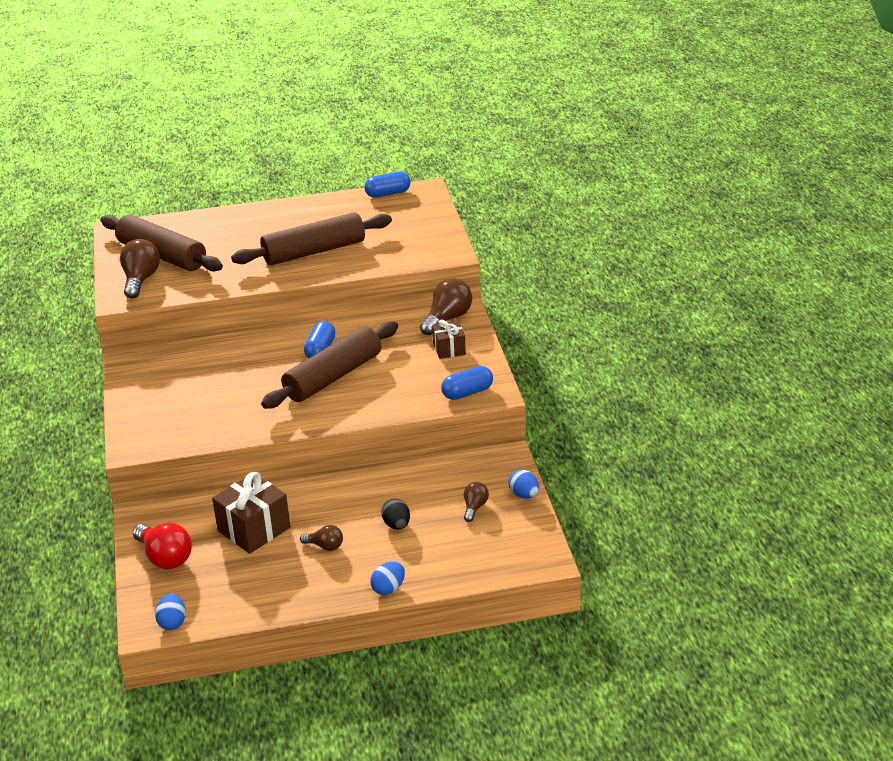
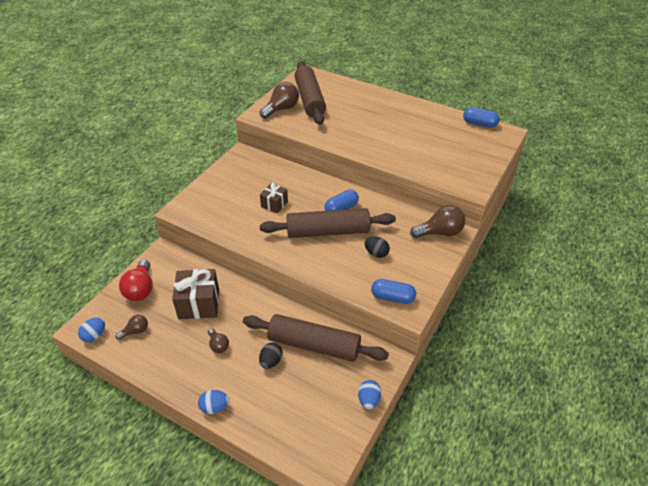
camera: 40 degrees right, 10 degrees up
(314, 251) = (391, 140): brown rolling pin -> brown rolling pin (314, 345)
(407, 368) = (376, 253): none -> black egg
(449, 349) = (416, 256): brown gift -> brown gift (274, 204)
(474, 507) = (328, 385): brown light bulb -> brown light bulb (135, 331)

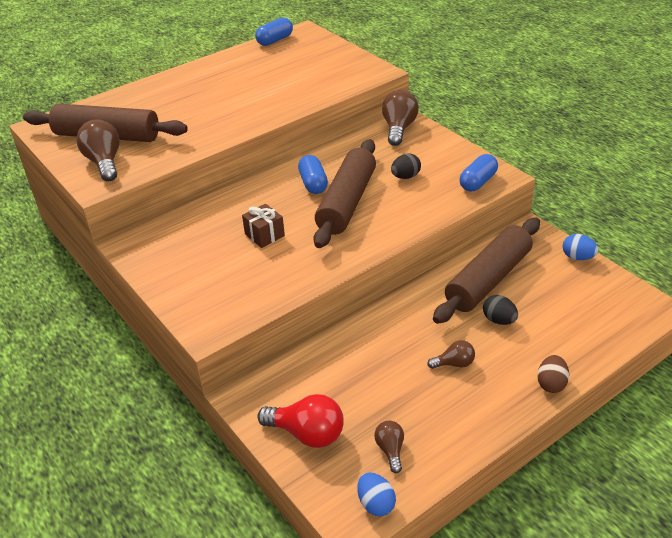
camera: 65 degrees left, 5 degrees down
(199, 304) = (371, 371): brown gift -> none
(214, 407) = (551, 384): blue egg -> brown egg

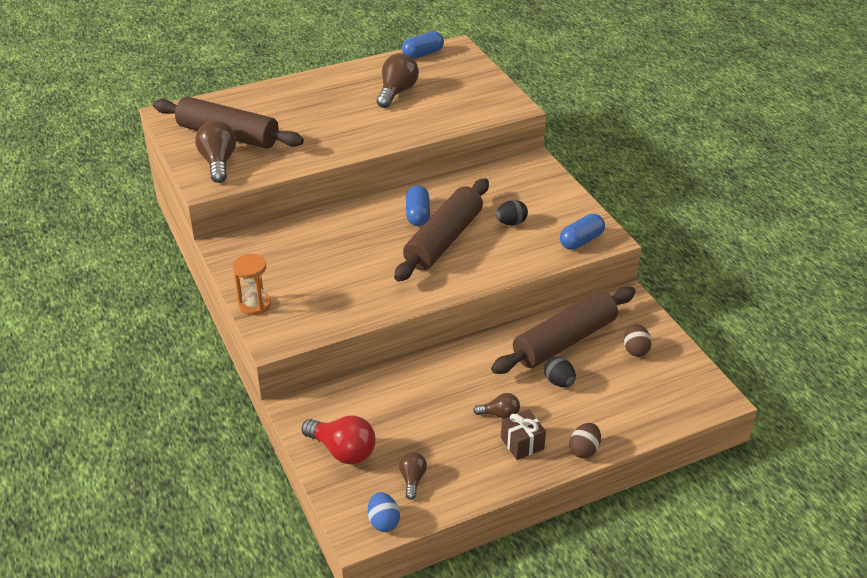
camera: 10 degrees right, 0 degrees up
(176, 297) = (254, 305): none -> orange hourglass
(264, 235) = (354, 259): brown gift -> brown gift (522, 443)
(399, 128) = (524, 170): brown light bulb -> brown light bulb (397, 92)
(558, 276) = (635, 350): none -> brown egg
(577, 257) = (663, 334): blue egg -> none

